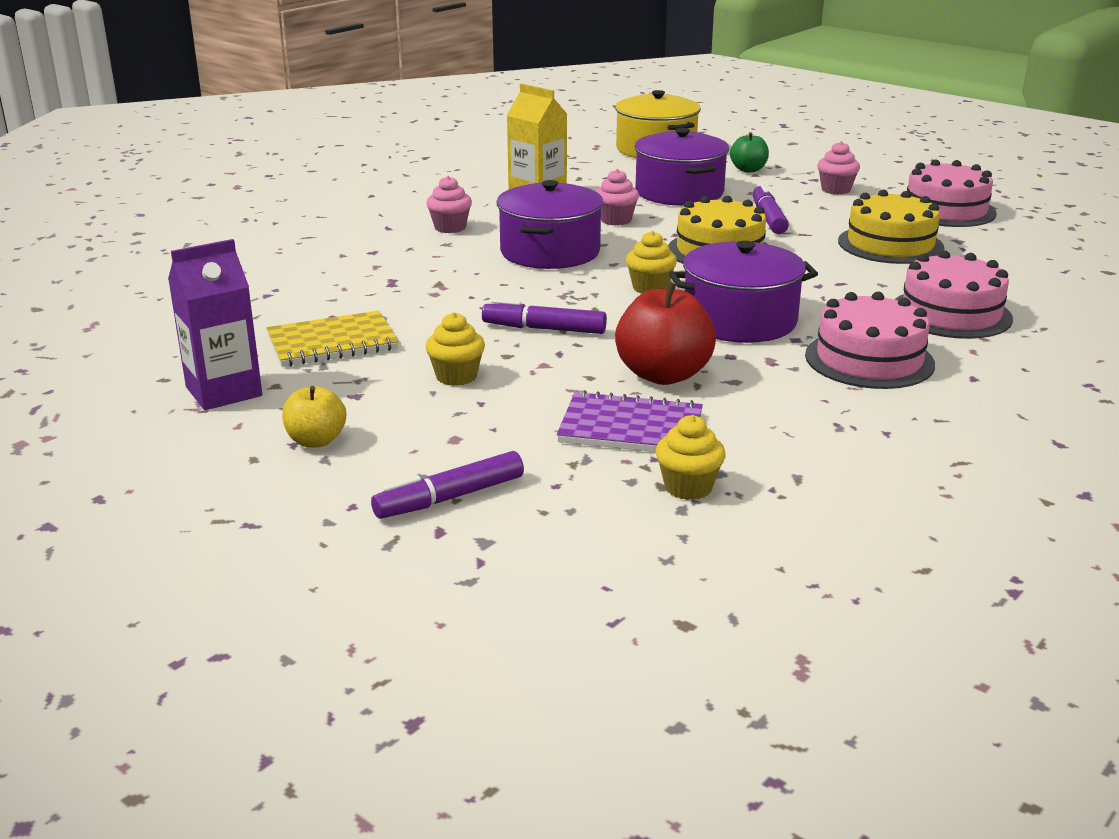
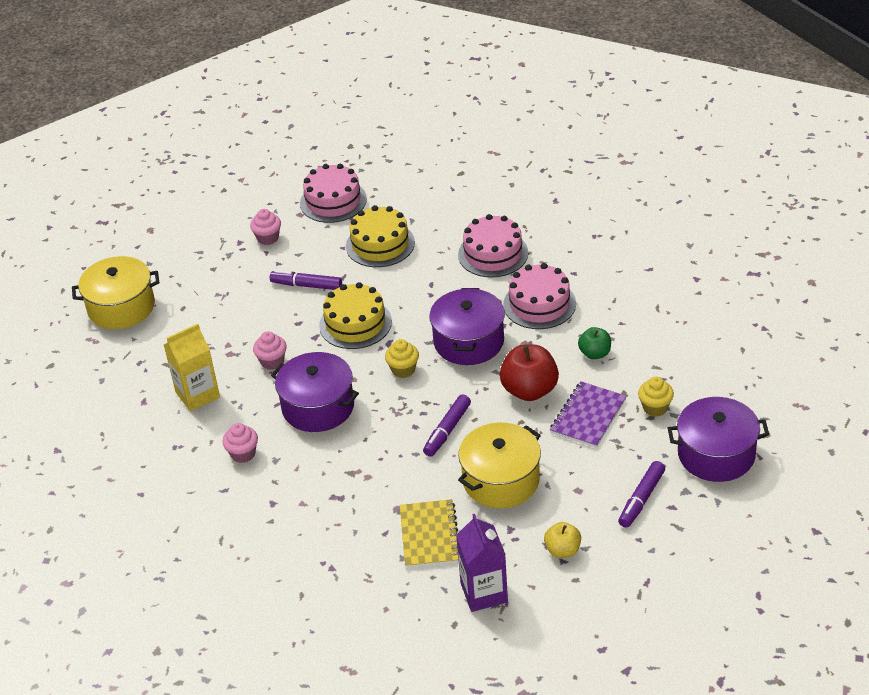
camera: 70 degrees left, 15 degrees up
(449, 498) = (641, 499): purple marker -> purple marker turned 45 degrees clockwise
(456, 377) = (501, 480): yellow cupcake -> yellow pot
(679, 192) = (230, 316): purple pot -> purple pot (716, 454)
(748, 170) = (200, 269): green apple -> green apple (595, 353)

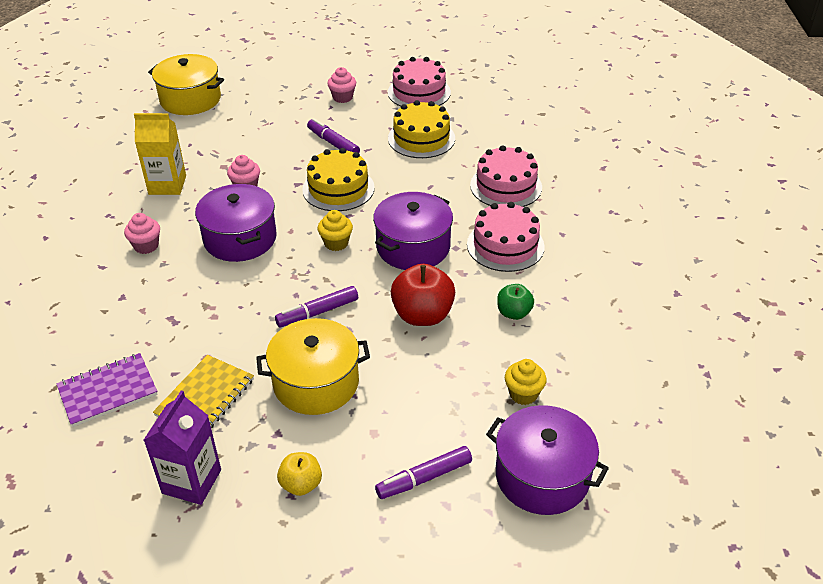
camera: 30 degrees right, 0 degrees up
(588, 416) = (452, 367): purple notebook -> purple notebook (108, 391)

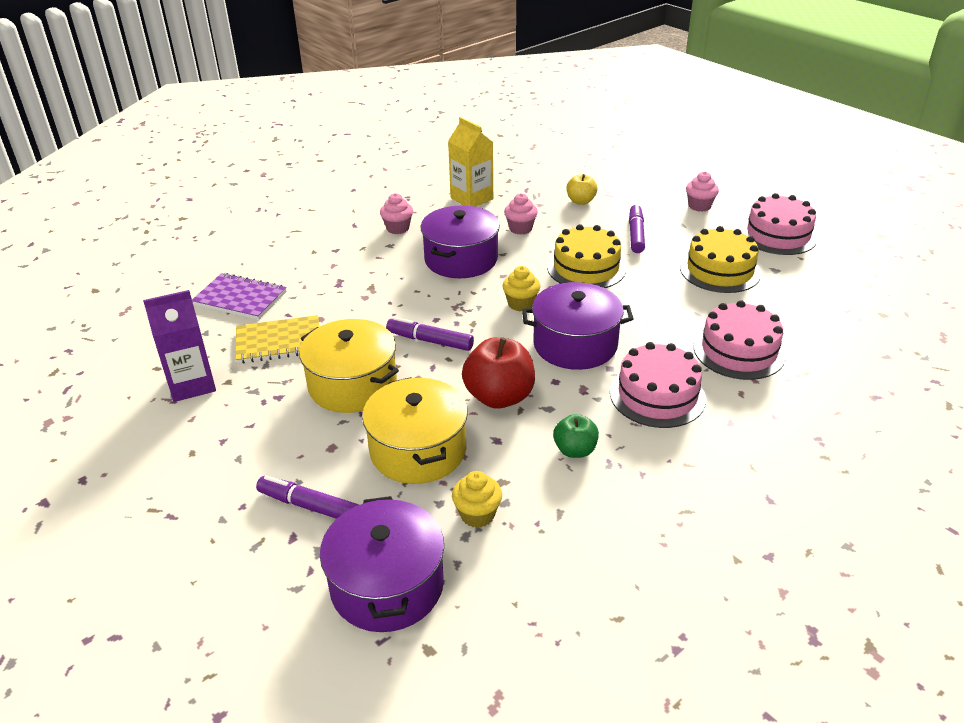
camera: 50 degrees right, 5 degrees down
(190, 99) = (577, 152): yellow pot -> yellow pot (418, 450)
(301, 484) = (238, 439): yellow apple -> yellow apple (581, 201)

